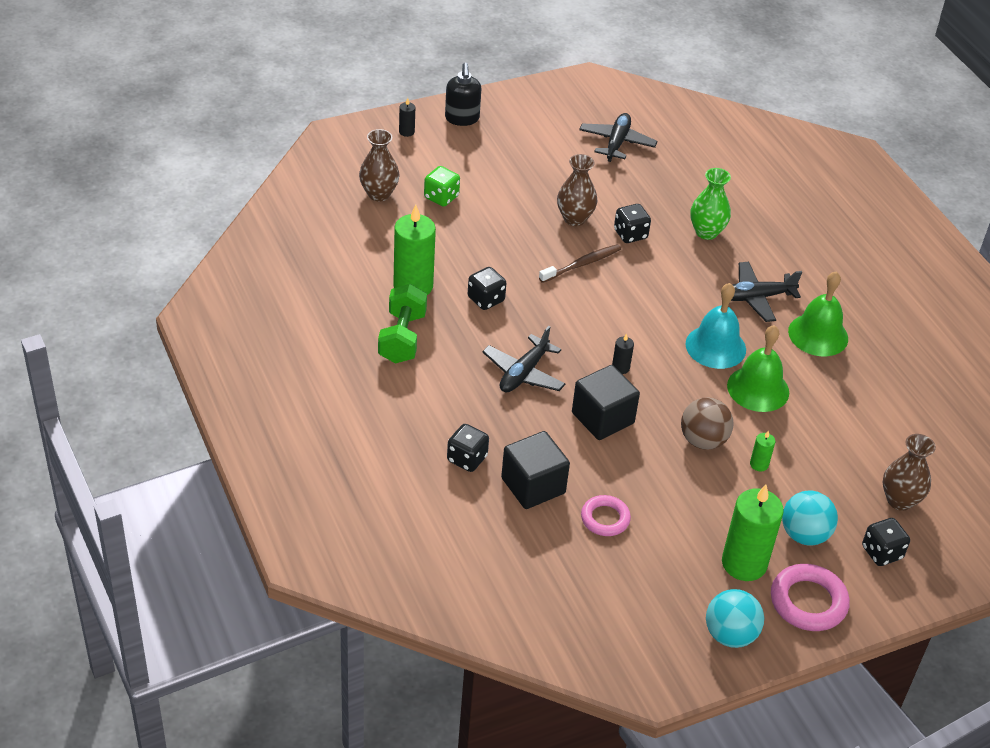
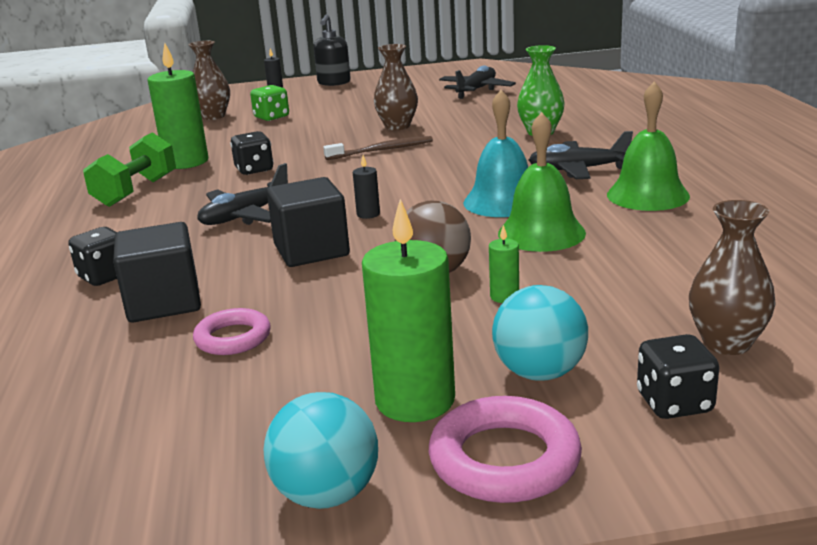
camera: 20 degrees right, 20 degrees down
(630, 234) = (451, 134): black dice -> none

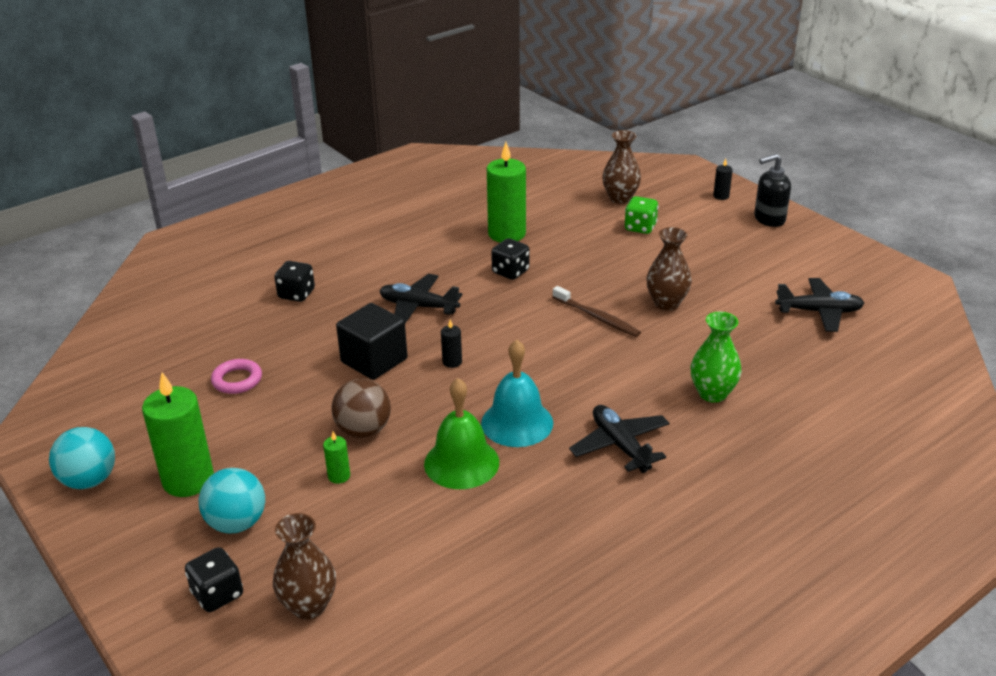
camera: 60 degrees right, 10 degrees up
(136, 191) = (436, 240): green dumbbell -> none
(164, 302) = (271, 333): black cube -> none
(504, 459) = (136, 535): pink ring -> none
(647, 195) = (581, 504): green bell -> none

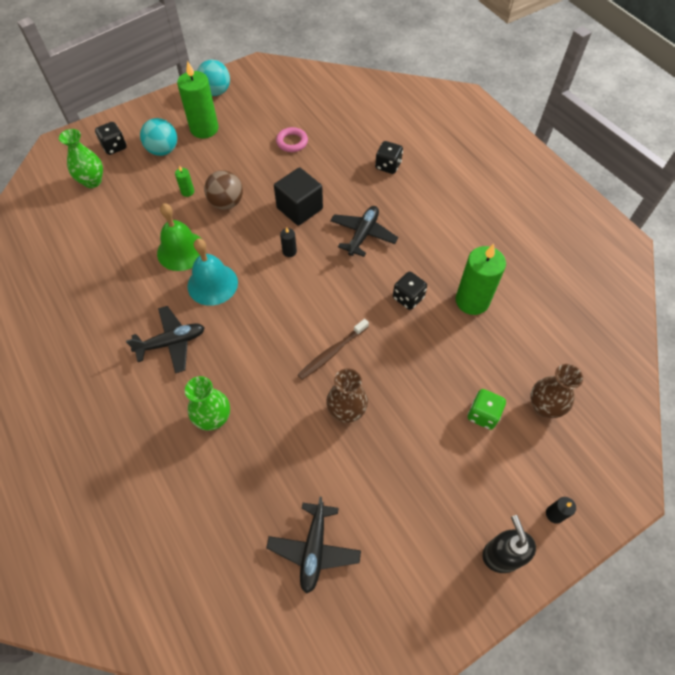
camera: 95 degrees right, 25 degrees up
(309, 606) = (92, 181): brown vase -> green vase

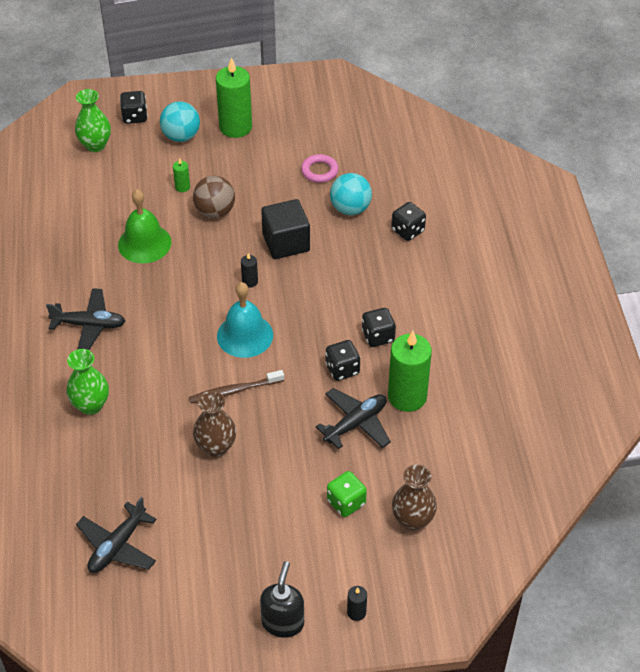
camera: 25 degrees right, 10 degrees down
(212, 284) = (157, 285): turquoise bell -> turquoise bell (245, 335)
(216, 92) = (270, 90): turquoise ball -> turquoise ball (350, 209)
(363, 234) = (335, 291): black plane -> black plane (356, 423)
(418, 259) = (378, 336): none -> black dice

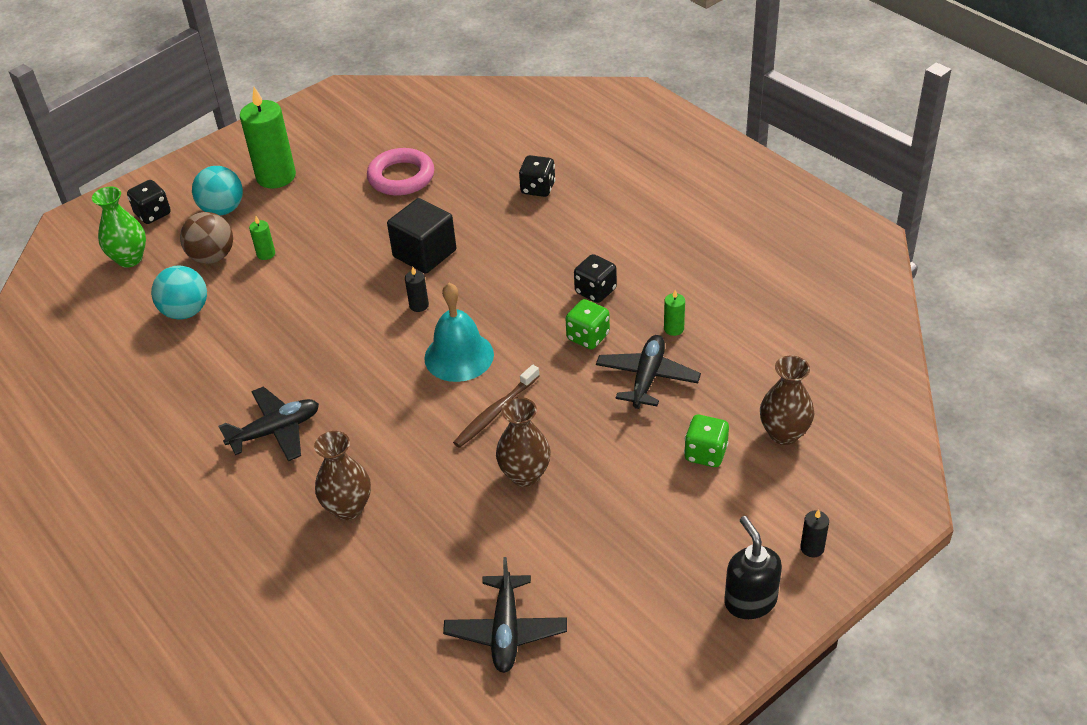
camera: 30 degrees left, 5 degrees down
(91, 405) = (348, 508): green vase -> brown vase
(144, 243) = (270, 324): green bell -> none
(215, 211) = (322, 260): brown ball -> brown ball (212, 257)
(319, 171) = (401, 177): pink ring -> pink ring, size x1.53
(342, 369) = (588, 337): black dice -> green dice
(350, 209) = (463, 195): turquoise ball -> turquoise ball (186, 312)
(407, 396) = (673, 329): green candle -> green candle, size x0.44

